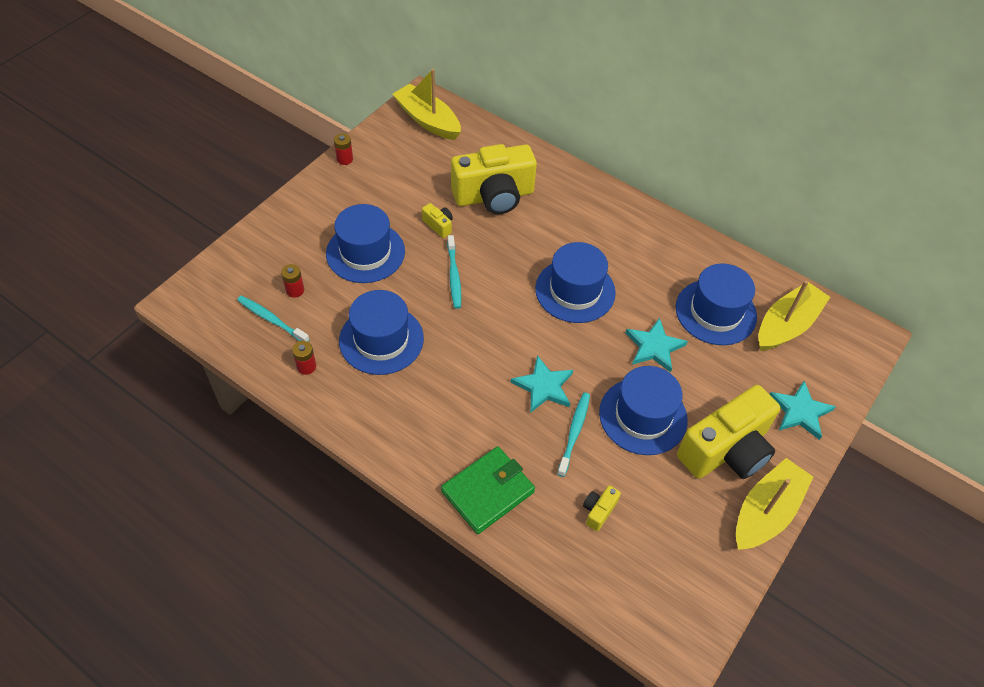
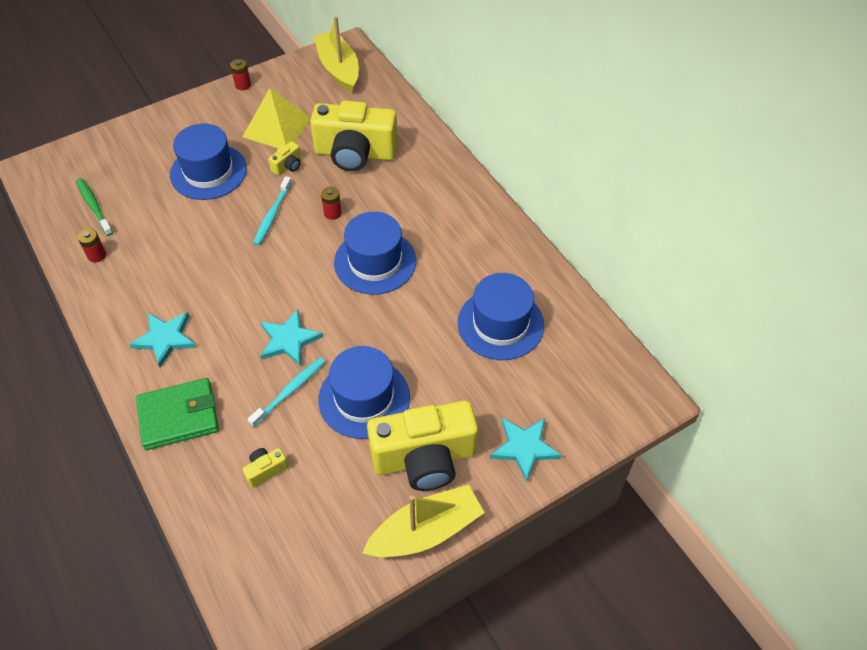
camera: 25 degrees right, 0 degrees up
(271, 319) = (94, 206): turquoise toothbrush -> green toothbrush
(295, 290) = (129, 187): red battery -> red battery (332, 213)
(381, 339) = (173, 252): blue hat -> none
(405, 191) = (277, 127): none -> yellow pyramid
(439, 225) = (288, 166): yellow camera -> yellow camera turned 60 degrees clockwise
(654, 347) = (417, 337): turquoise star -> turquoise star (165, 339)
(786, 325) = (566, 359): yellow boat -> none

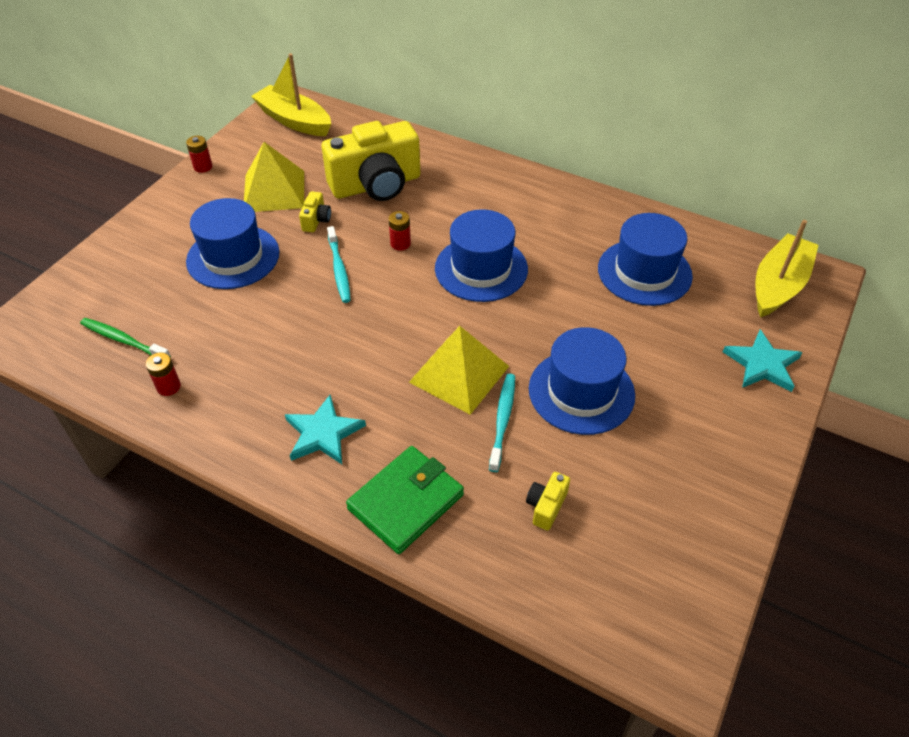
camera: 30 degrees left, 5 degrees down
(289, 340) = (459, 374): turquoise star -> yellow pyramid
(424, 458) = (686, 417): yellow camera -> none
(425, 531) = (748, 480): yellow boat -> yellow boat (778, 285)

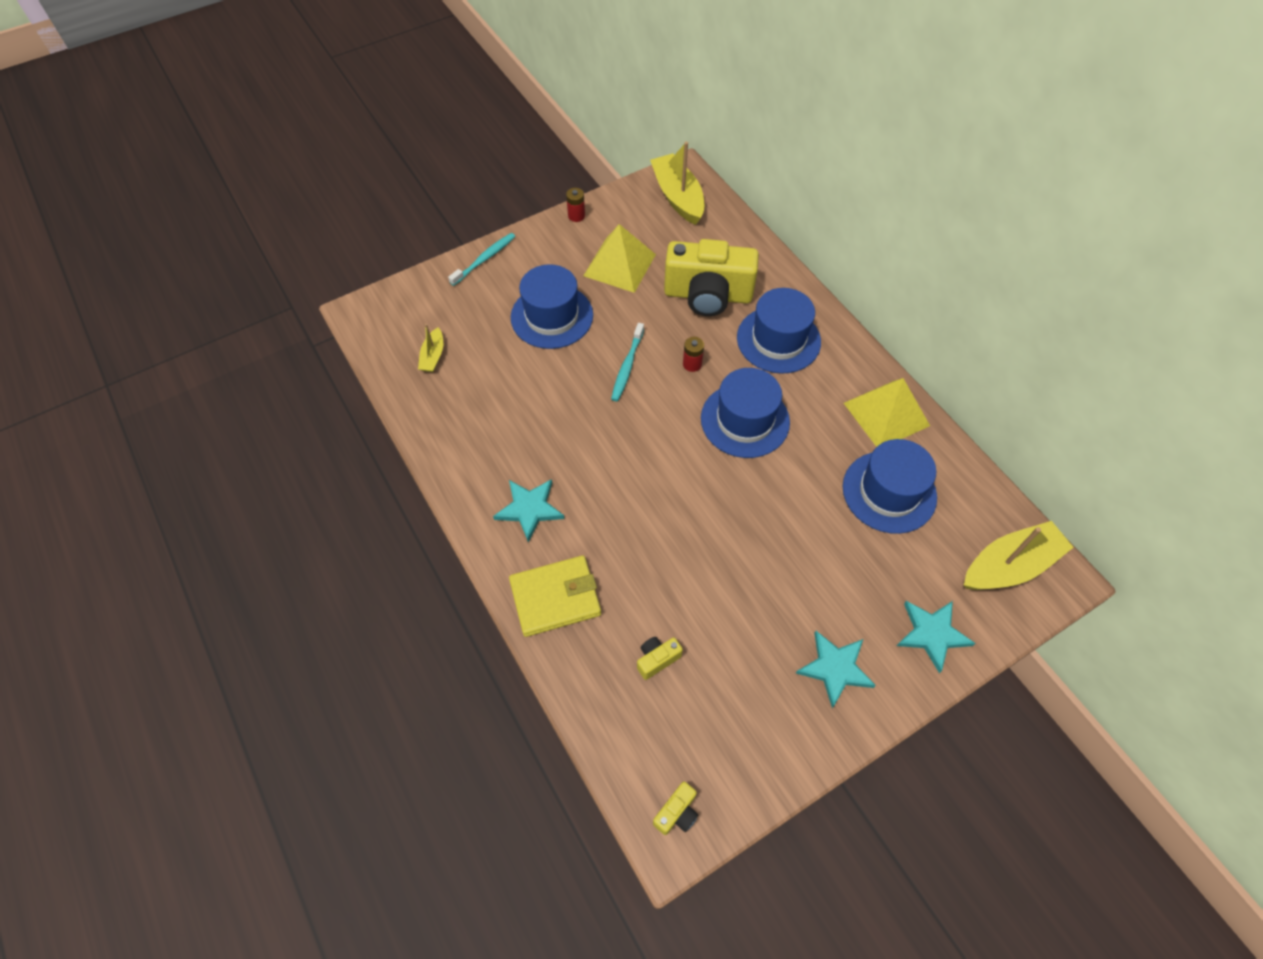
camera: 30 degrees right, 10 degrees up
(123, 340) = (433, 356): green toothbrush -> yellow boat
(168, 387) = (443, 413): red battery -> none
(316, 220) = (637, 310): yellow camera -> yellow camera (677, 813)
(406, 502) = (555, 598): green wallet -> yellow wallet
(459, 374) = (663, 510): yellow pyramid -> yellow pyramid (886, 414)
(503, 420) = (671, 569): turquoise toothbrush -> turquoise toothbrush (485, 259)
(581, 391) = (752, 577): blue hat -> blue hat (778, 340)
(708, 431) = (835, 668): none -> turquoise star

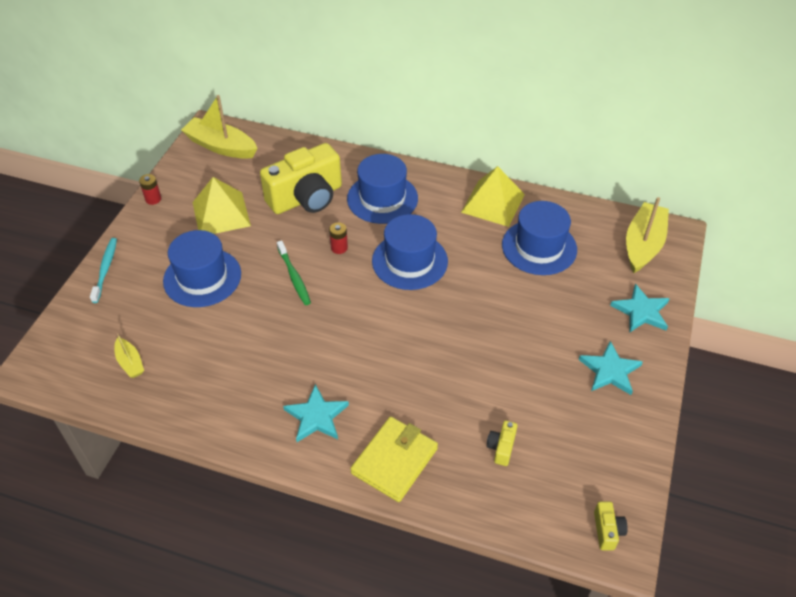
camera: 40 degrees left, 10 degrees down
(627, 366) = (294, 277): turquoise toothbrush -> green toothbrush

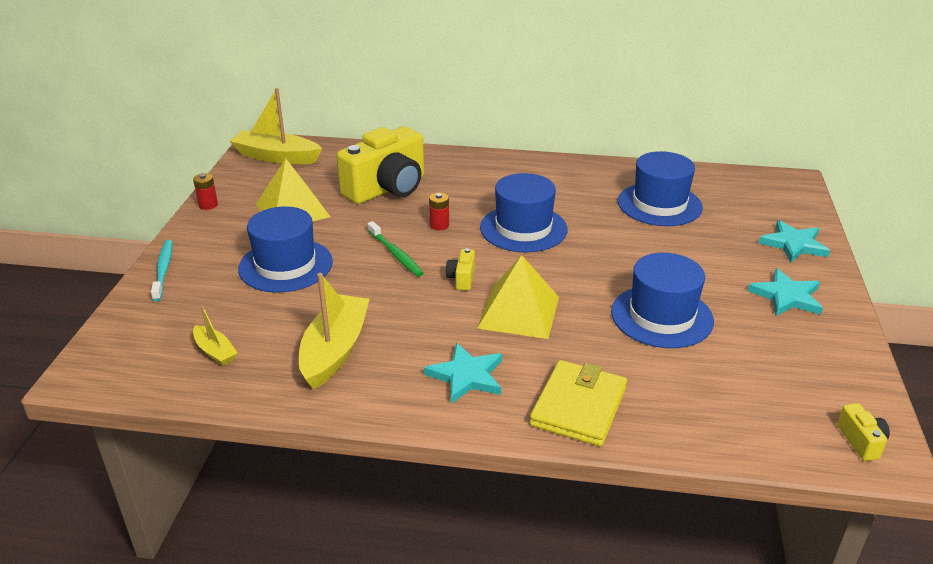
camera: 10 degrees left, 15 degrees down
(382, 198) = (473, 182): blue hat -> blue hat (661, 316)
(493, 203) = (594, 175): yellow pyramid -> yellow pyramid (518, 312)
(501, 448) = (700, 379): yellow camera -> yellow camera (462, 278)
(643, 244) = (766, 192): yellow boat -> yellow boat (335, 350)

